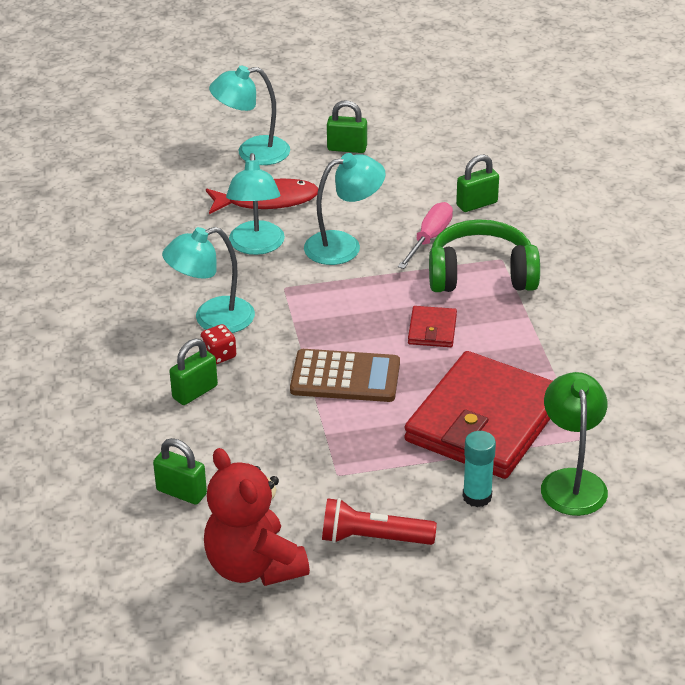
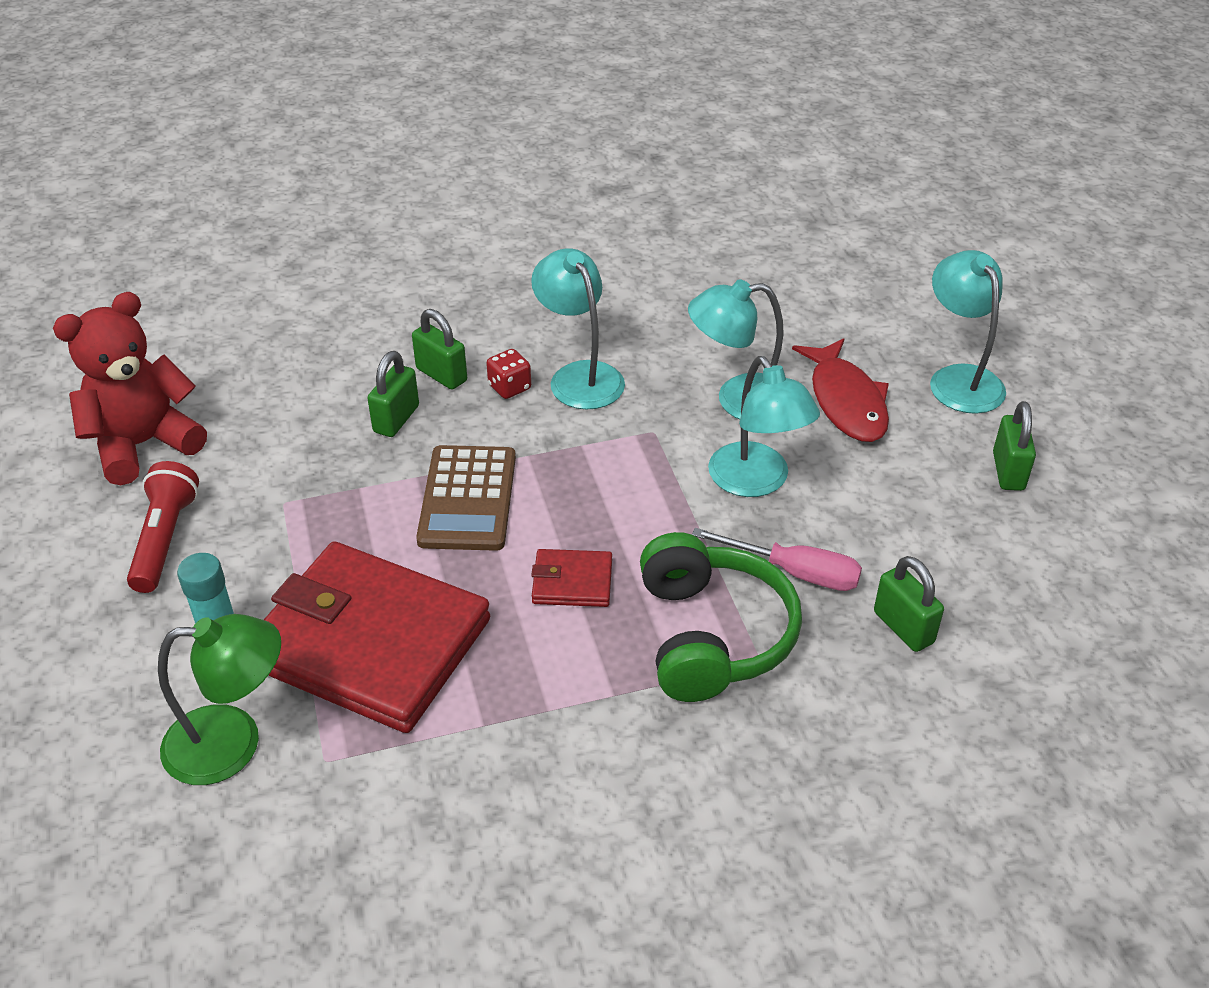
camera: 85 degrees right, 5 degrees up
(181, 492) = (272, 381): green padlock -> green padlock (396, 419)

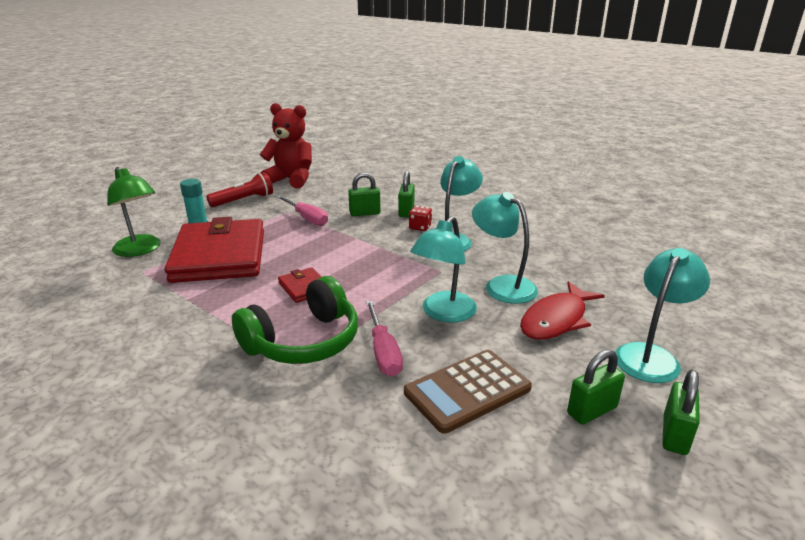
camera: 55 degrees right, 15 degrees down
(340, 490) = (307, 218): none -> pink screwdriver
(467, 499) = (333, 244): brown calculator -> brown calculator (467, 390)
(903, 627) = (378, 413): green padlock -> green padlock (674, 435)

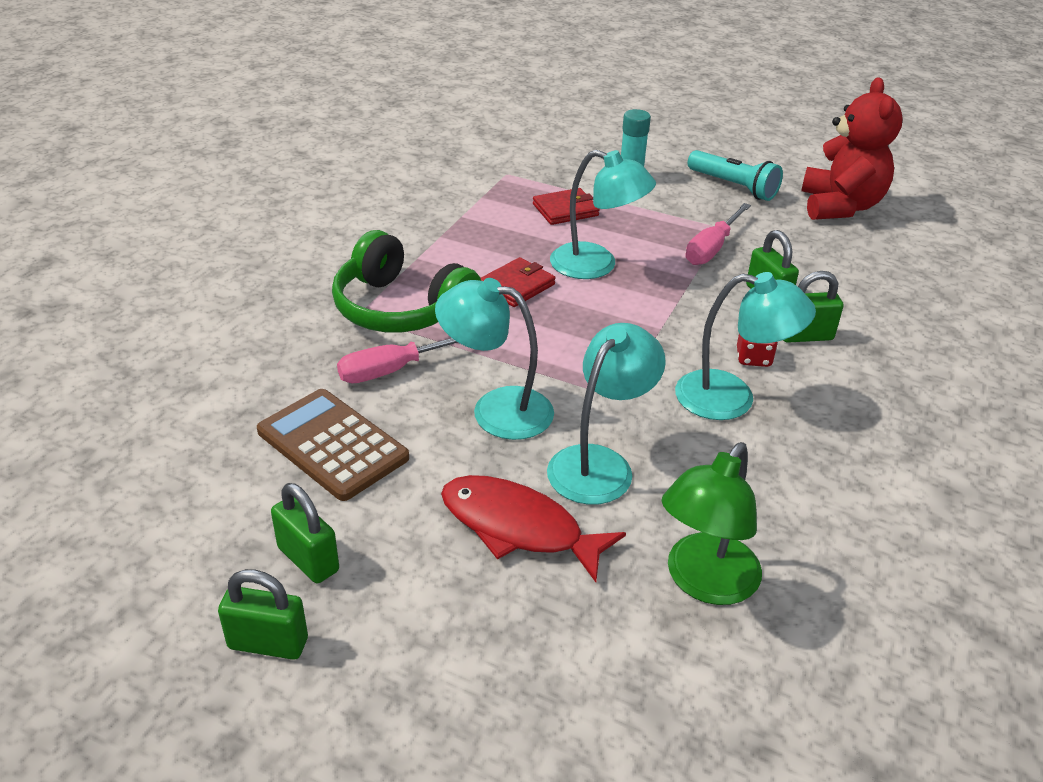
camera: 75 degrees right, 10 degrees up
(140, 250) = (552, 158): green lamp -> green lamp (704, 582)
(220, 256) = (565, 210): red wallet -> red wallet, size x0.42
(244, 200) = (733, 186): red flashlight -> turquoise flashlight
(651, 356) = (447, 639): turquoise lamp -> turquoise lamp (596, 265)

